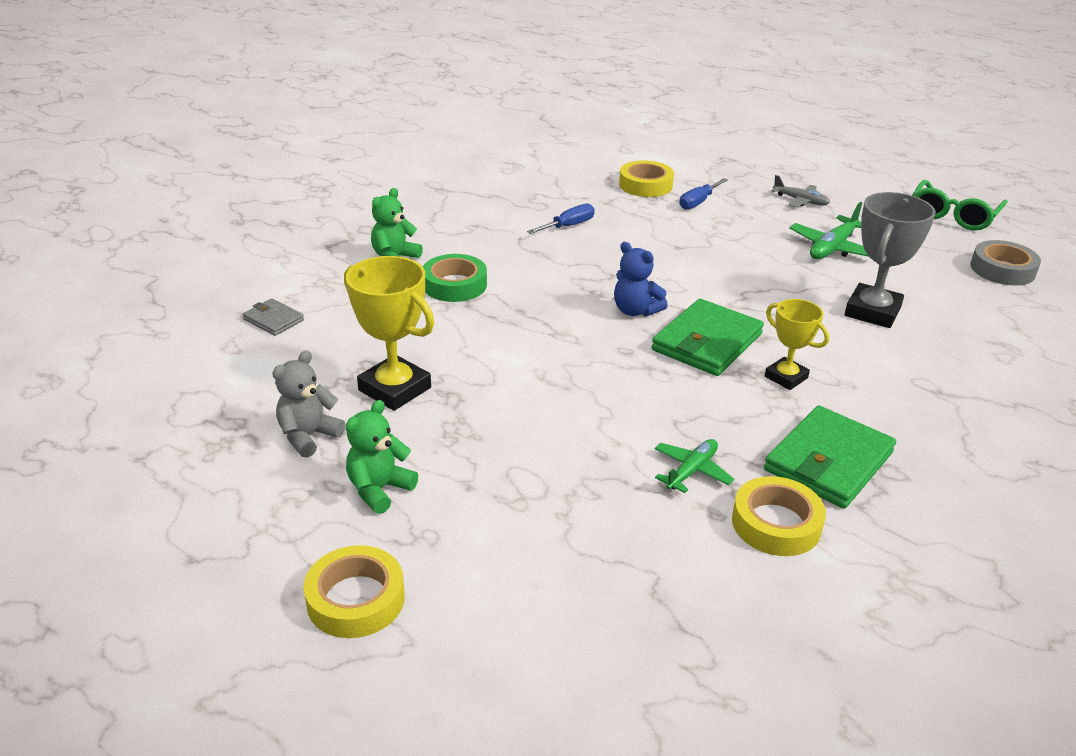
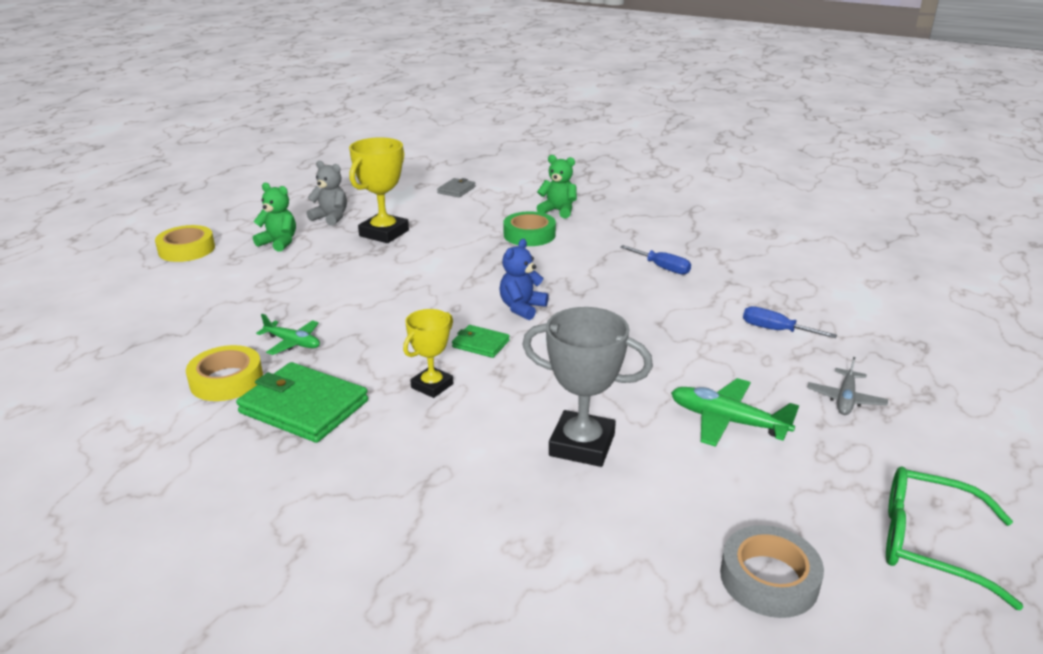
camera: 80 degrees right, 5 degrees down
(645, 185) = (790, 299): yellow tape -> none
(707, 342) = (480, 344): green wallet -> green wallet, size x0.51

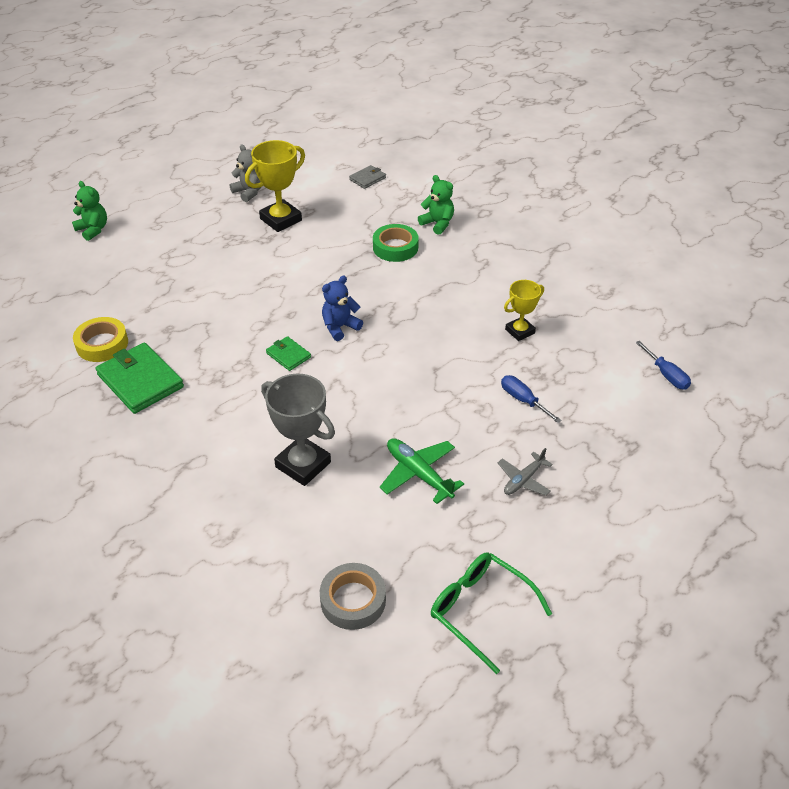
camera: 20 degrees right, 15 degrees up
(186, 249) = (127, 205): yellow tape -> none
(279, 243) = (197, 213): green teddy bear -> green teddy bear (93, 230)
(293, 343) = (160, 320): green plane -> none
(432, 386) = (233, 385): yellow trophy -> yellow trophy (520, 331)
(662, 268) = (480, 311): blue screwdriver -> blue screwdriver (666, 375)

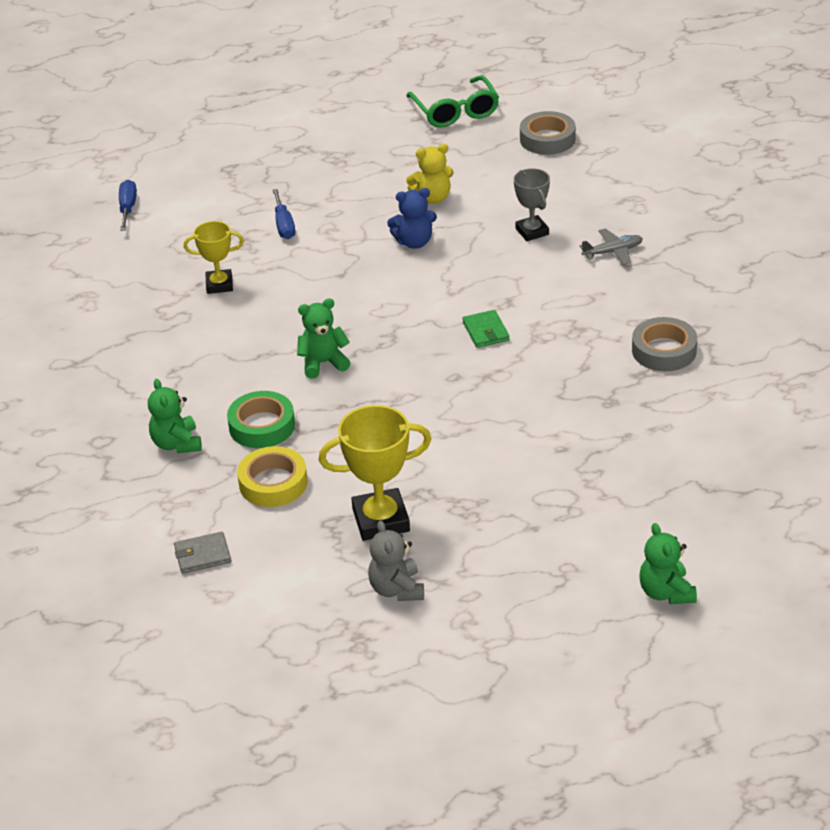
camera: 150 degrees left, 5 degrees down
(102, 344) = (696, 406): yellow tape -> yellow tape (273, 483)
(140, 381) = (664, 350): green wallet -> grey tape
(303, 464) = (532, 231): grey trophy -> grey trophy, size x0.62
(340, 327) = (408, 345): blue teddy bear -> blue teddy bear (414, 242)
(390, 297) = (323, 363): none -> green teddy bear
(418, 474) = (432, 198): green plane -> yellow teddy bear
(523, 480) = (346, 171): grey plane -> grey plane (613, 252)

